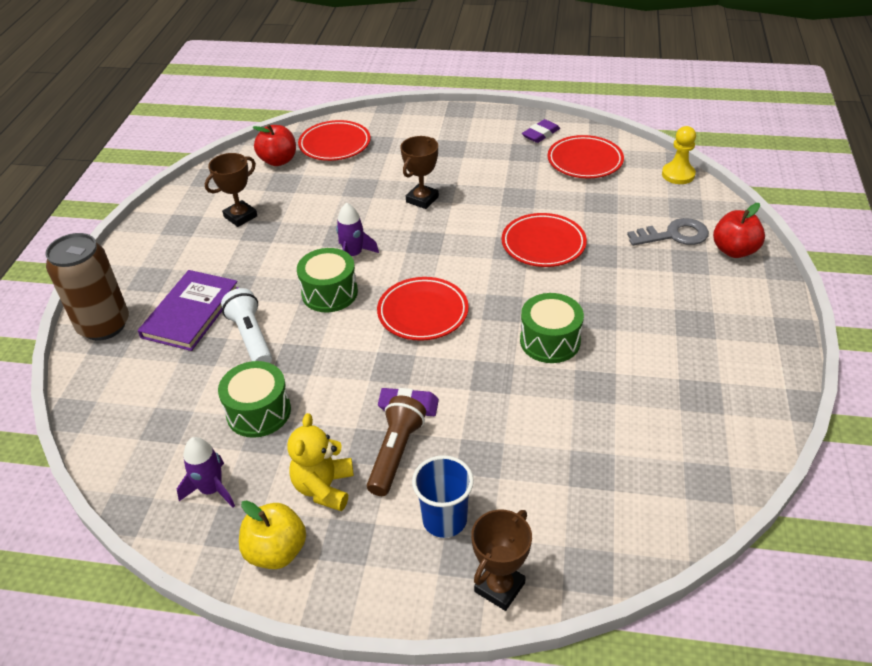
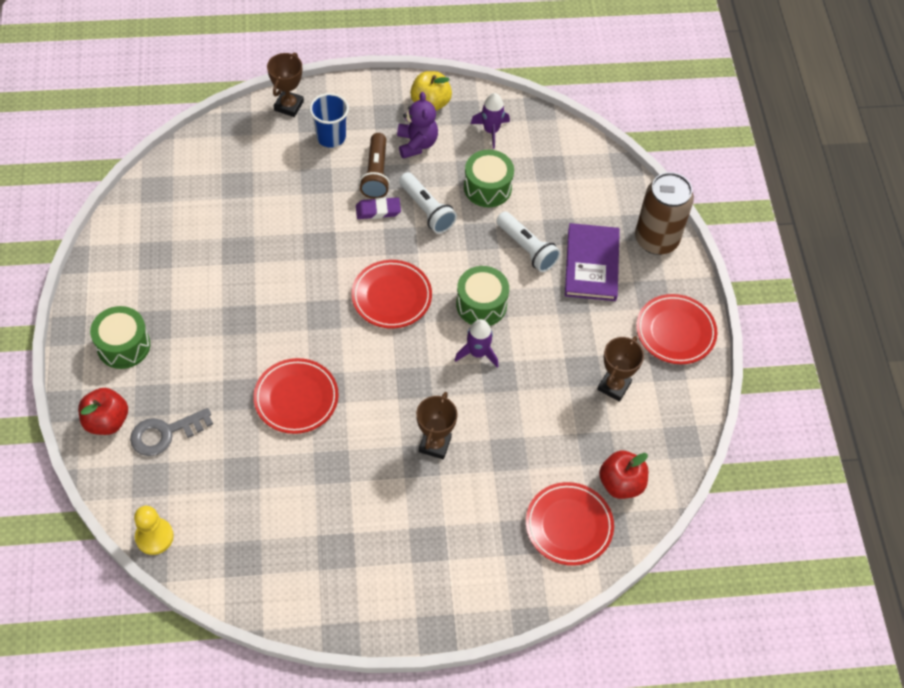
camera: 160 degrees right, 15 degrees up
(324, 487) = (416, 144): yellow teddy bear -> purple teddy bear
(347, 396) = (426, 210): none -> white flashlight
(540, 134) = (322, 592): purple eraser -> none
(550, 341) = (277, 285): green drum -> green drum (123, 346)
(585, 161) = (263, 544): red plate -> red plate (675, 332)

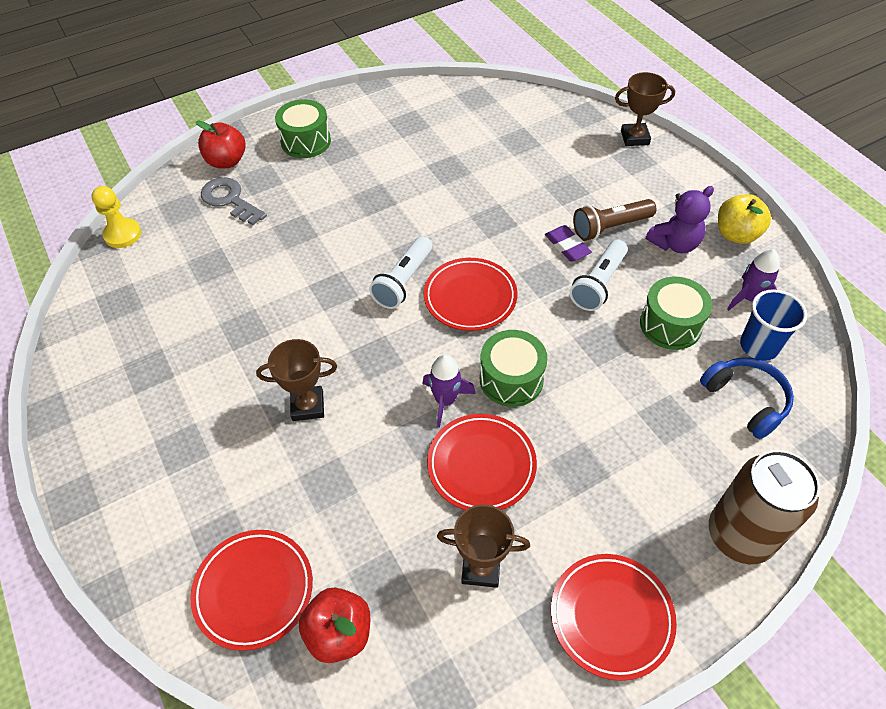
camera: 70 degrees right, 5 degrees down
(296, 398) = (309, 271): red plate -> red plate (481, 465)
(331, 137) = (625, 179): blue cup -> blue cup (759, 346)
(527, 249) = (617, 394): white flashlight -> white flashlight (403, 281)
(569, 182) = (745, 400): none -> blue headphones
(591, 264) = (645, 471): purple book -> none

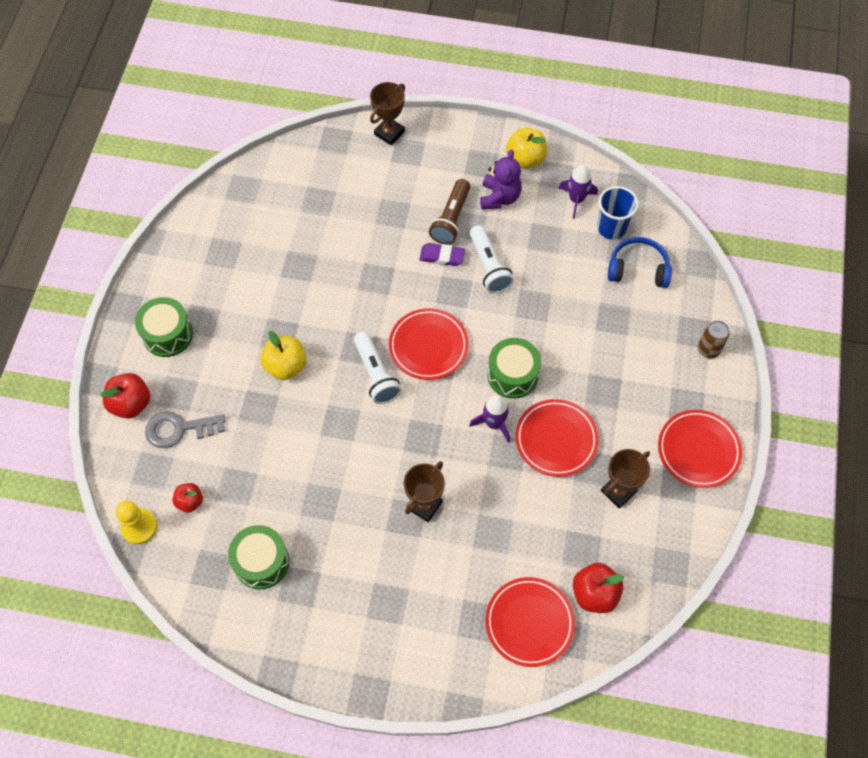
camera: 50 degrees left, 10 degrees up
(171, 248) = (190, 501): none -> red apple
(350, 221) = (286, 366): none -> yellow apple
(670, 325) = (555, 257): green drum -> green drum (261, 562)
(739, 535) = (708, 350): brown can -> brown can, size x0.50

